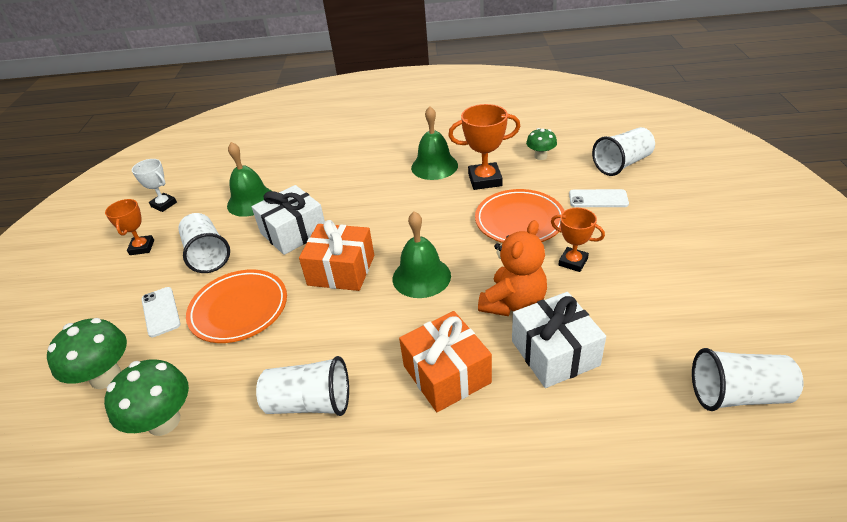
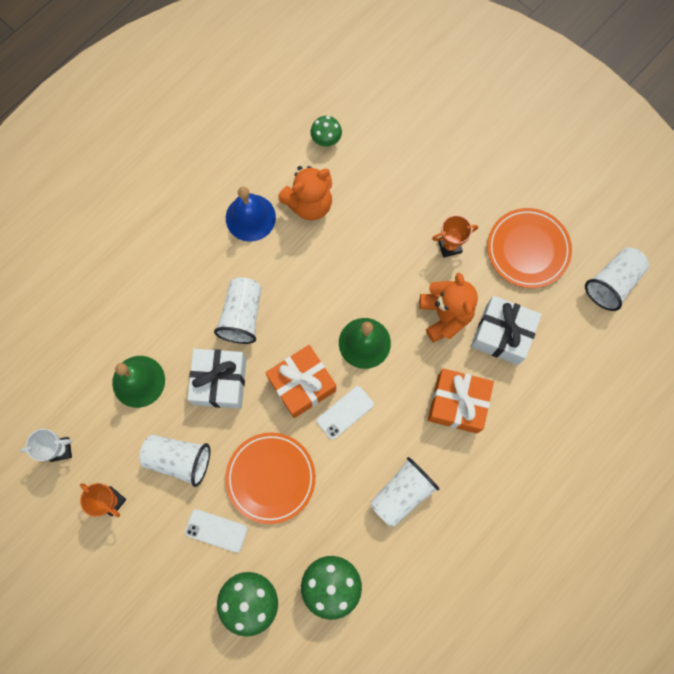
camera: 50 degrees left, 35 degrees up
(434, 166) = (250, 217): green bell -> blue bell
(485, 180) = (309, 204): orange trophy -> orange teddy bear
(519, 221) = (378, 232): orange plate -> orange plate (528, 249)
(598, 199) = (413, 163): white phone -> white phone (345, 412)
(622, 164) = (397, 104): white cup -> white cup (242, 316)

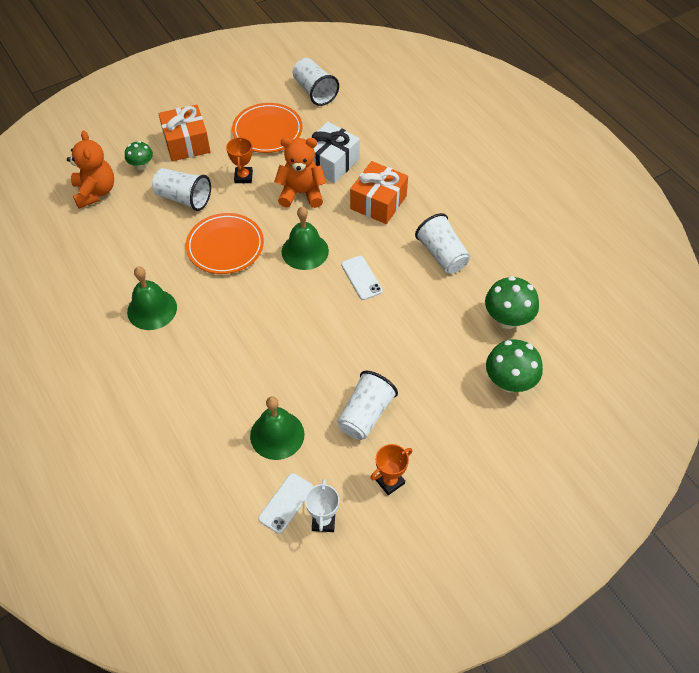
camera: 75 degrees left, 20 degrees down
(216, 530) = (440, 397): white phone -> white phone (286, 503)
(220, 382) = (301, 365): white gift -> none
(242, 316) = (245, 335): white cup -> white cup (184, 198)
(250, 217) = (152, 309): blue bell -> green bell
(271, 478) = (403, 344): orange plate -> orange plate (225, 246)
(302, 384) = (326, 303): orange gift -> orange gift (186, 143)
(309, 204) = (160, 262): orange teddy bear -> orange teddy bear (95, 192)
(326, 139) = (105, 237): green mushroom -> green mushroom (141, 166)

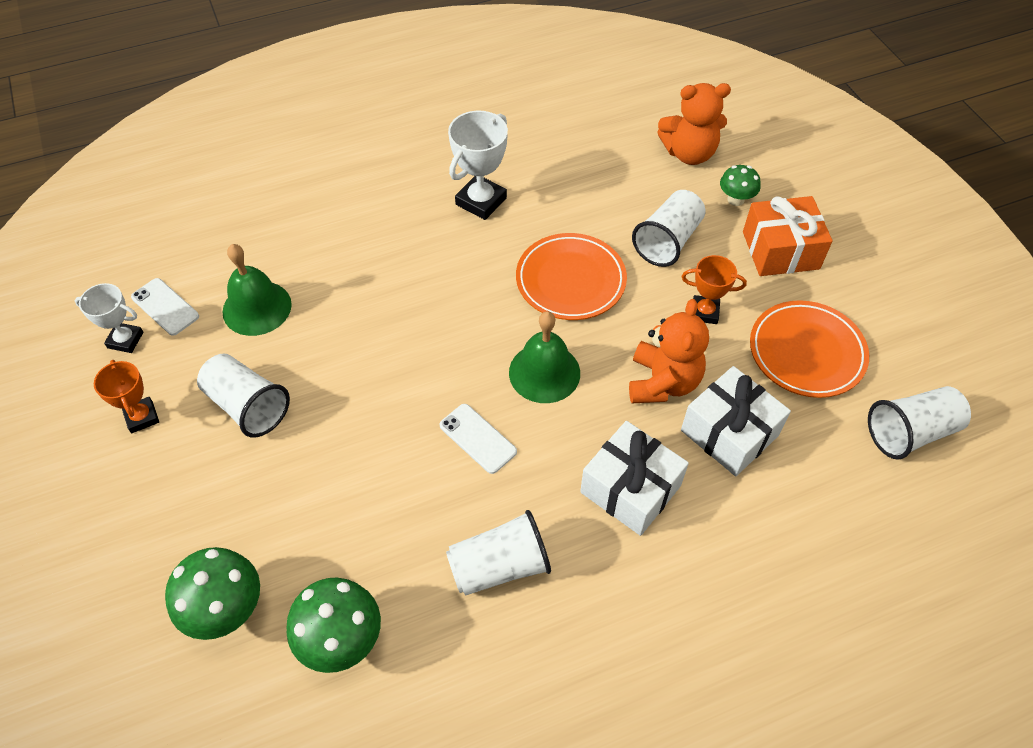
camera: 100 degrees right, 0 degrees up
(152, 309) = (481, 201): green bell -> white trophy
(361, 278) = (478, 438): white phone -> white phone turned 60 degrees clockwise
(378, 202) = (630, 489): orange gift -> white gift

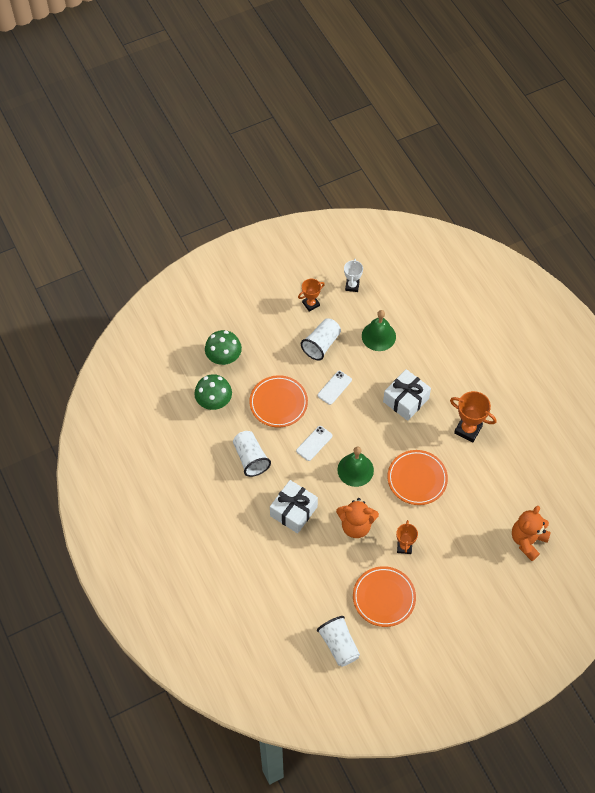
camera: 85 degrees right, 5 degrees up
(165, 307) = (374, 297): white phone -> white phone (334, 387)
(371, 499) = (278, 403): none -> orange plate
(481, 201) = (468, 429): white trophy -> orange trophy
(668, 241) = (453, 528): white cup -> none
(689, 153) = (527, 541): orange teddy bear -> orange teddy bear turned 45 degrees clockwise
(729, 433) = (329, 556): white gift -> white gift (406, 400)
(735, 199) = (492, 566): green mushroom -> none
(780, 250) = (455, 589): orange gift -> none

